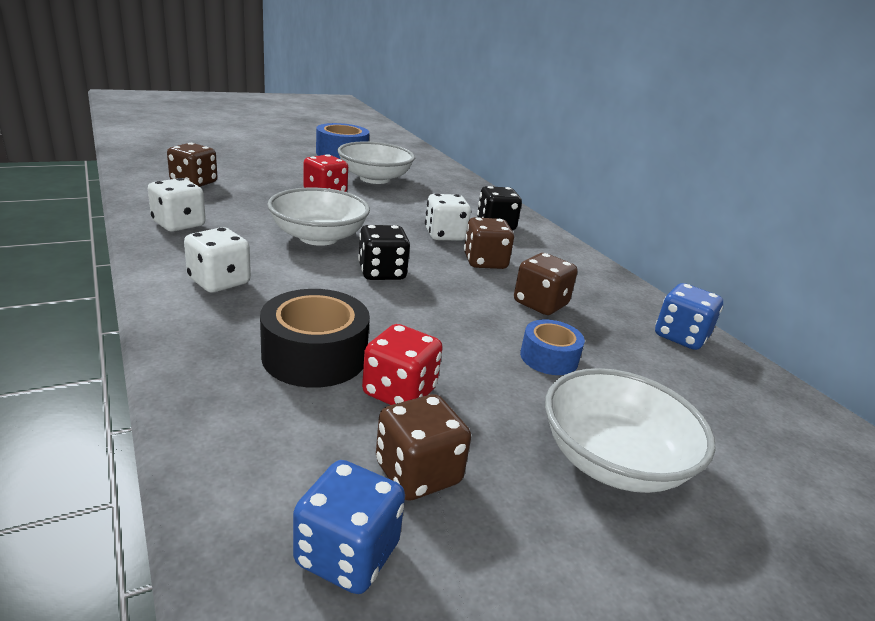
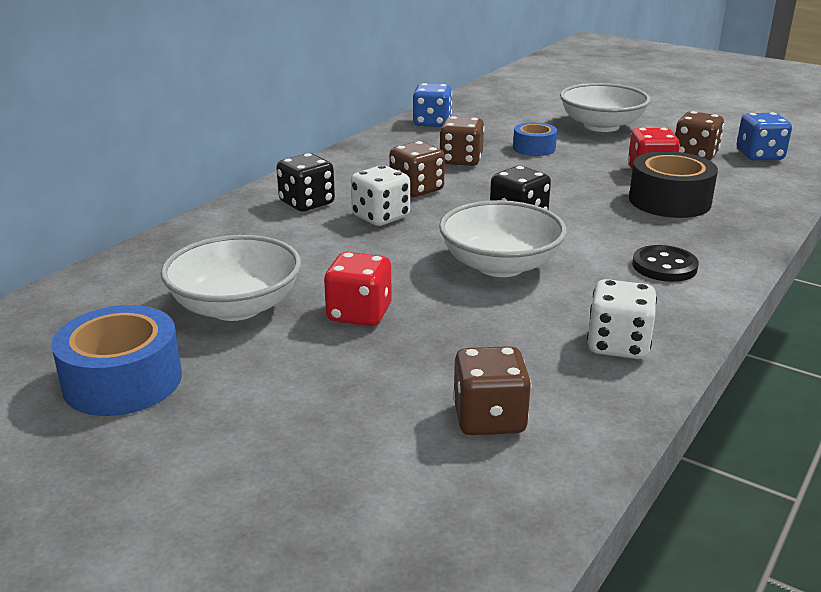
camera: 115 degrees left, 0 degrees up
(219, 281) = (664, 266): white dice -> black button

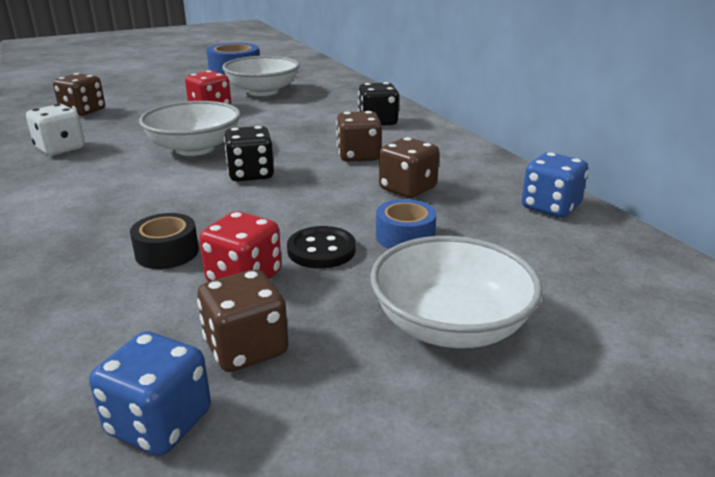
camera: 120 degrees right, 0 degrees up
(381, 217) = (323, 135): white dice -> none
(664, 266) = (88, 195): black button -> black button (321, 250)
(669, 201) = (167, 252): black tape -> black tape, size x0.61

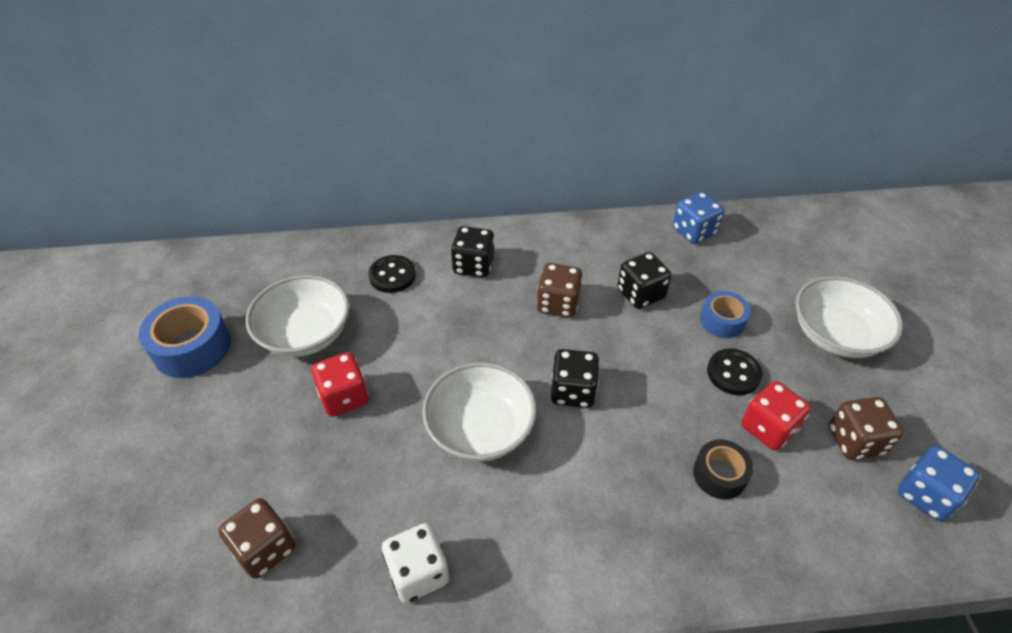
camera: 70 degrees left, 20 degrees up
(340, 102) = (392, 275): none -> black button
(407, 189) = (640, 294): brown dice -> black dice

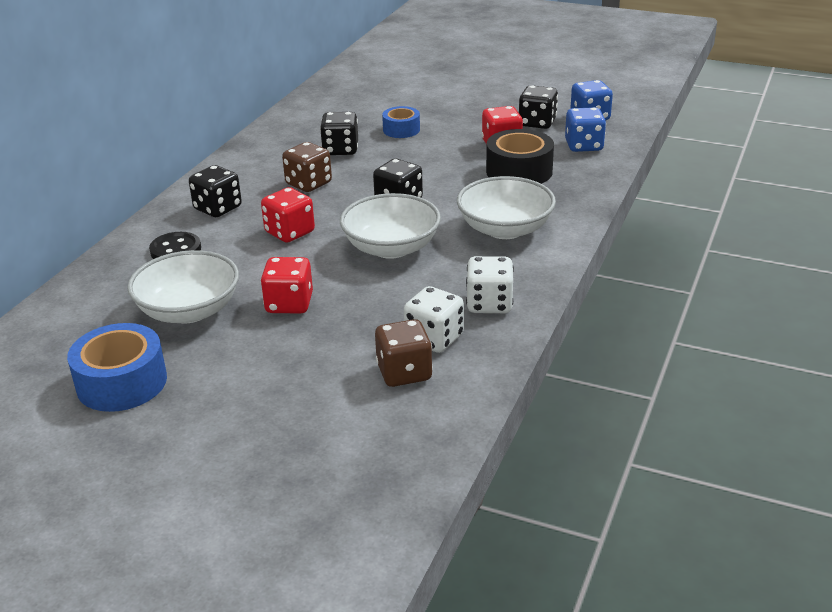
camera: 60 degrees left, 15 degrees down
(332, 548) = (434, 339): none -> white dice
(463, 335) = (289, 232): none -> red dice
(694, 231) = (307, 111): blue dice -> blue dice (584, 146)
(719, 475) = (519, 171): black tape -> black tape, size x1.64
(733, 373) = (448, 141): black button -> none
(835, 335) = (456, 99): white bowl -> white bowl (505, 229)
(855, 441) = (537, 123): brown dice -> black dice

